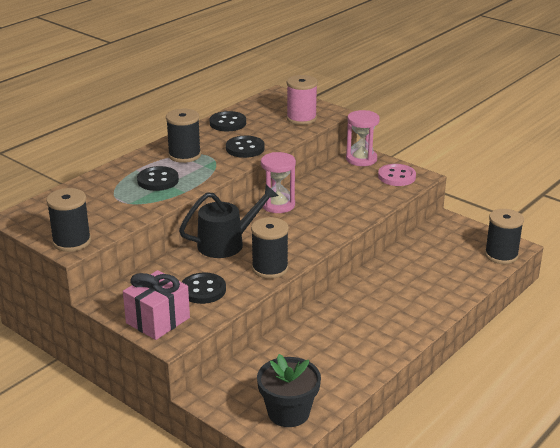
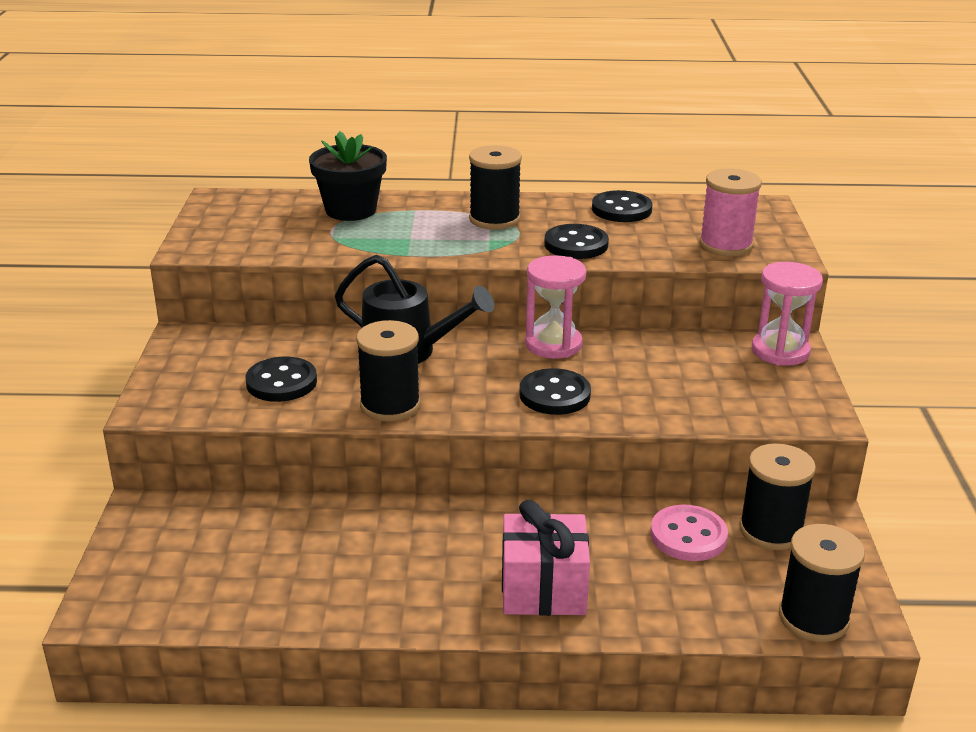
camera: 50 degrees right, 0 degrees up
(71, 242) = (204, 244): black spool -> black spool (771, 530)
(158, 180) = (409, 230): black button -> black button (554, 395)
(158, 320) = (182, 383): pink gift -> pink gift (543, 590)
(288, 412) = (167, 589): black flower pot -> black flower pot (351, 210)
(396, 177) = (784, 399): pink button -> pink button (688, 536)

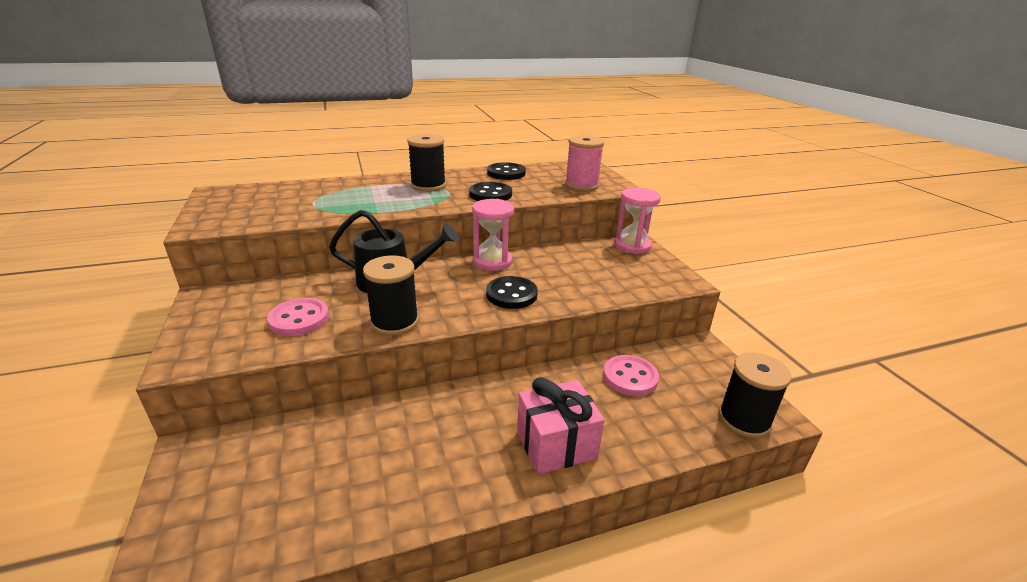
camera: 20 degrees left, 0 degrees up
(281, 382) = (299, 319): black button -> pink button
(351, 210) = (323, 190): black flower pot -> none
(771, 530) = (677, 362): black spool -> none

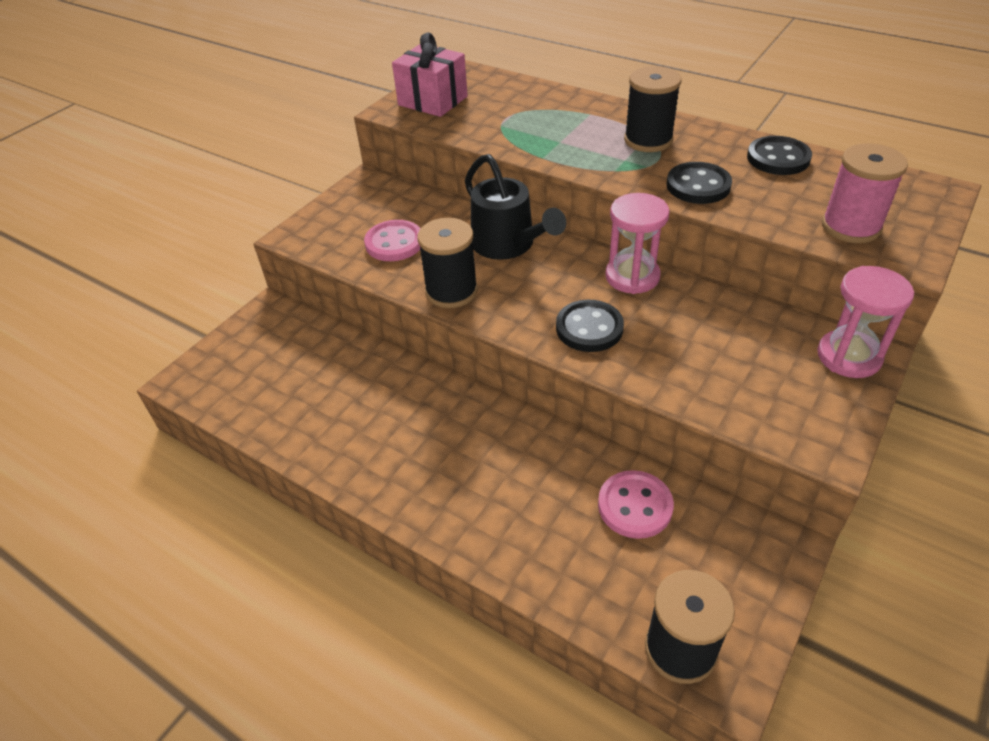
camera: 55 degrees right, 15 degrees up
(556, 444) = (472, 502): pink gift -> pink gift (432, 101)

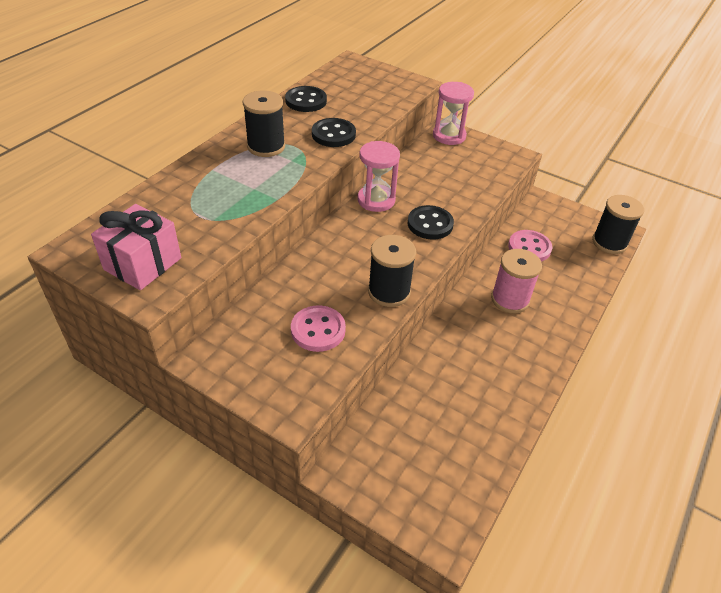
camera: 95 degrees left, 0 degrees up
(508, 245) = (331, 258): black watering can -> none
(851, 227) = (385, 92): pink spool -> pink spool (510, 299)

